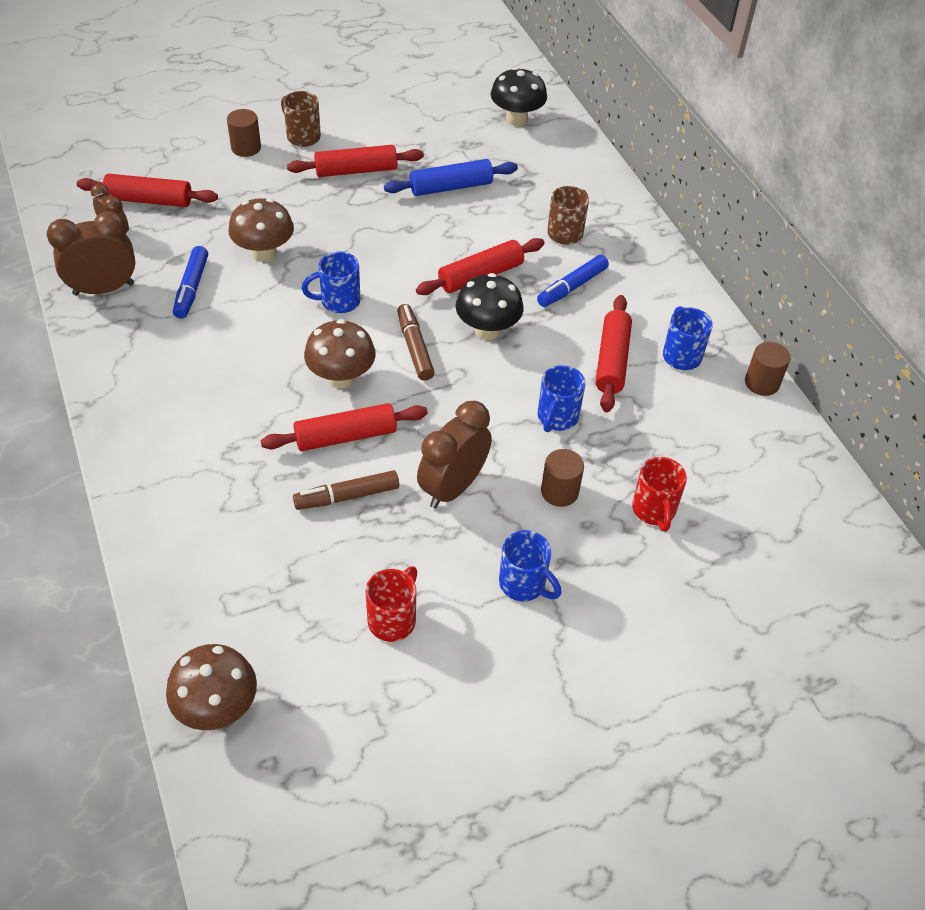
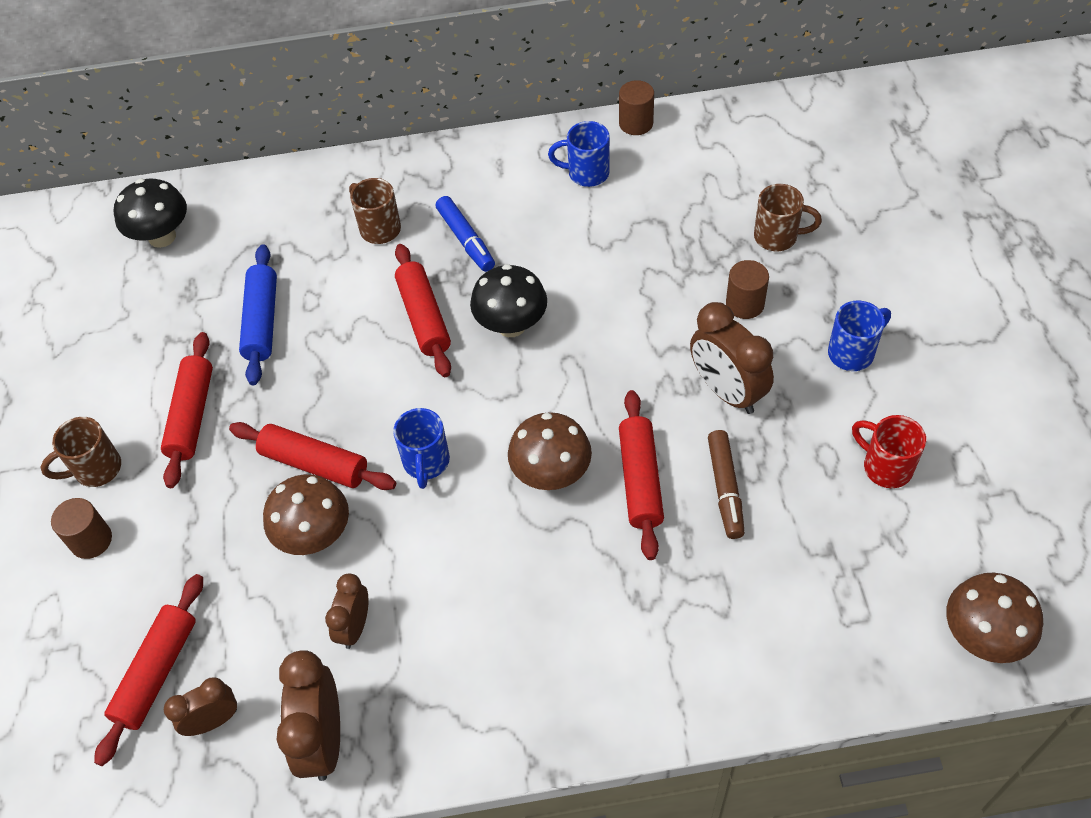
camera: 70 degrees left, 5 degrees up
(191, 288) = (354, 627): blue marker -> brown clock
(415, 347) = (521, 396): brown marker -> none
(557, 418) = (649, 288): blue mug -> none
(612, 360) = (581, 228): red rolling pin -> red rolling pin (314, 464)
(654, 510) = (777, 237): red mug -> brown mug

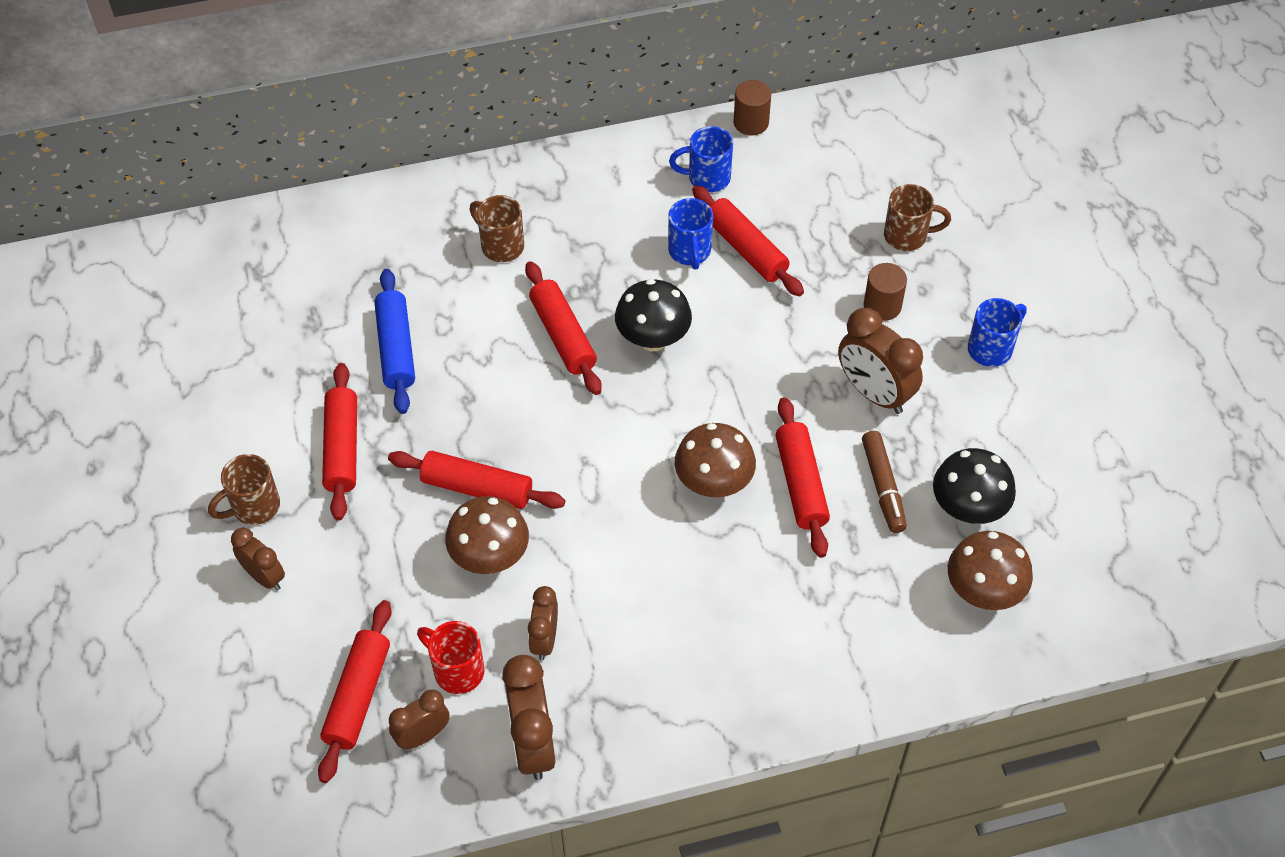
camera: 10 degrees left, 0 degrees up
(91, 540) = (264, 576): brown cylinder -> brown clock
(162, 237) = (272, 265): black mushroom -> black mushroom (967, 509)
(426, 463) = (589, 480): blue mug -> blue mug (690, 252)
(466, 240) = (593, 253): blue marker -> none
(615, 242) = (746, 249): none -> red rolling pin
(885, 467) = (1032, 456): red mug -> red mug (457, 670)
(982, 636) = (1132, 606): brown mushroom -> brown mushroom (983, 592)

